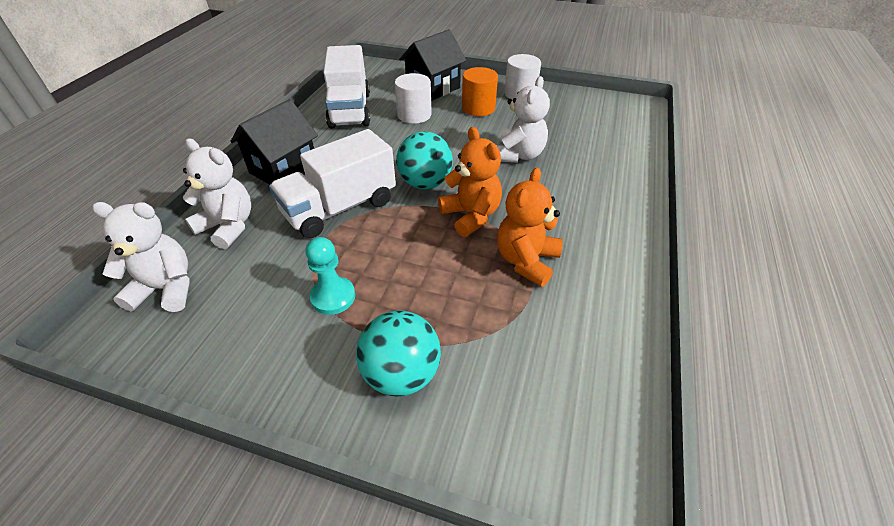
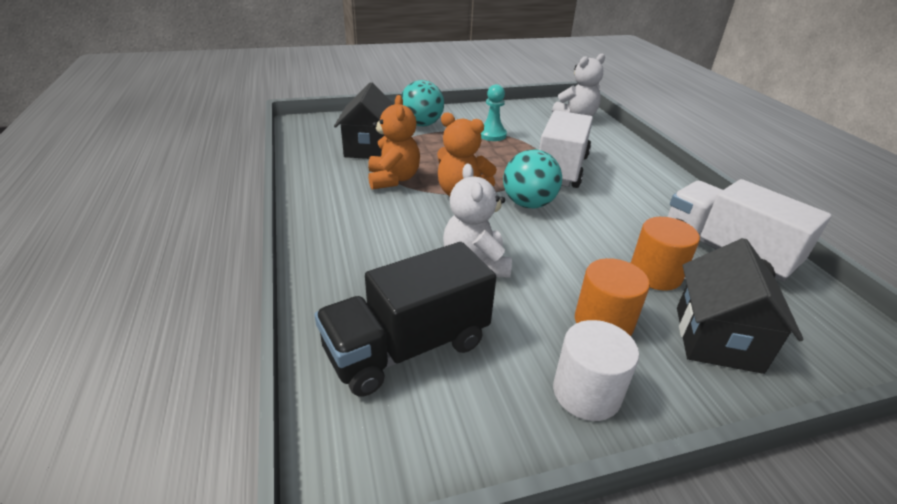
camera: 145 degrees right, 10 degrees down
(228, 226) = (604, 141): white teddy bear -> none
(284, 169) = (648, 178): black house -> black house (369, 148)
(414, 115) = (655, 274): white cylinder -> orange cylinder
(593, 131) = (407, 347): none -> black truck

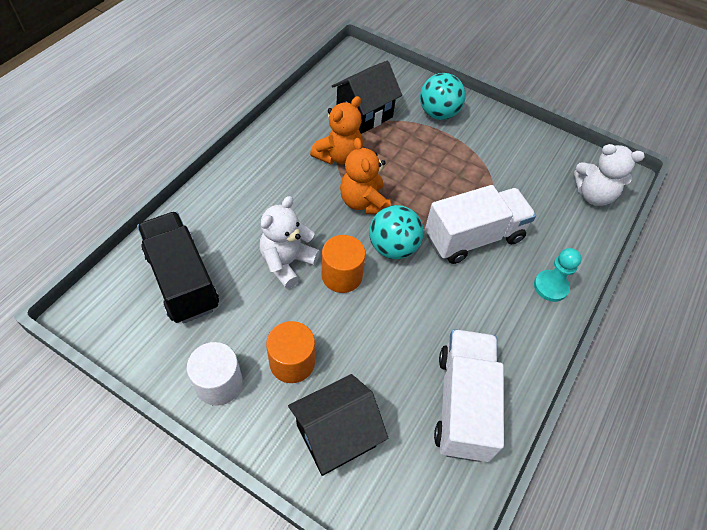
camera: 45 degrees right, 20 degrees up
(407, 347) = (182, 280): black truck -> black truck turned 45 degrees clockwise
(492, 135) = (477, 163): turquoise pawn -> turquoise pawn (550, 286)
(655, 274) = (379, 368): orange cylinder -> orange cylinder (342, 275)

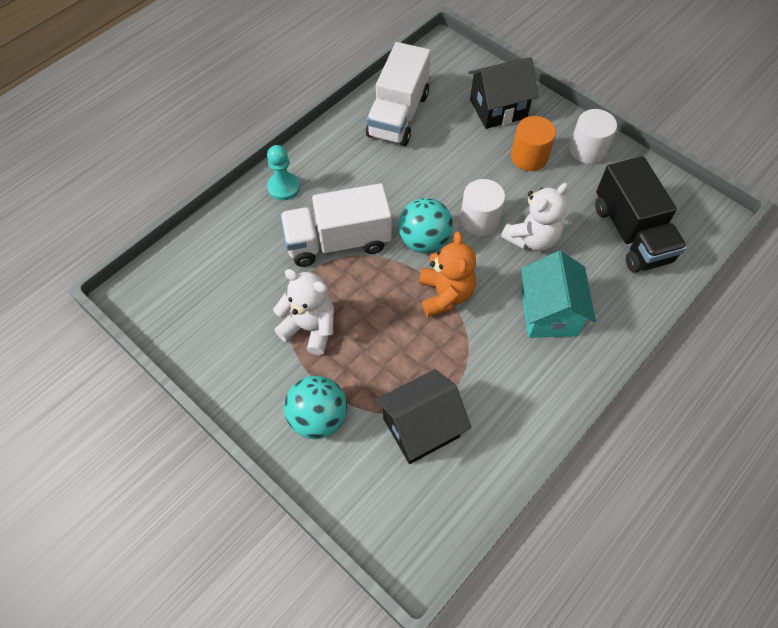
camera: 165 degrees left, 5 degrees up
(270, 197) = (549, 313): none -> turquoise house
(338, 156) = (465, 361): orange teddy bear -> none
(342, 275) = (479, 220): orange cylinder -> white cylinder
(593, 195) = (182, 274): white teddy bear -> white teddy bear (310, 328)

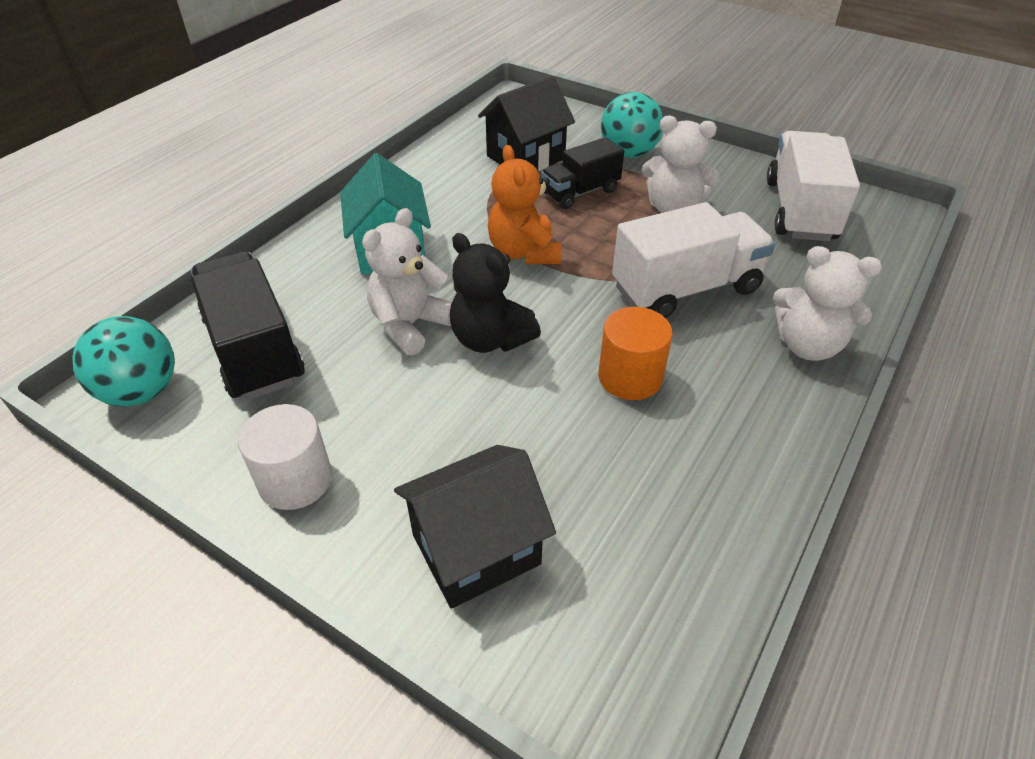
camera: 170 degrees right, 15 degrees down
(284, 187) = (807, 345): turquoise pawn -> white teddy bear
(382, 362) = (580, 192): none -> black truck
(398, 115) = (681, 502): white truck -> white truck (800, 210)
(424, 241) = (566, 303): turquoise ball -> turquoise ball (141, 391)
(479, 220) = (490, 339): white cylinder -> black teddy bear
(529, 157) = (410, 450): orange cylinder -> orange cylinder (630, 377)

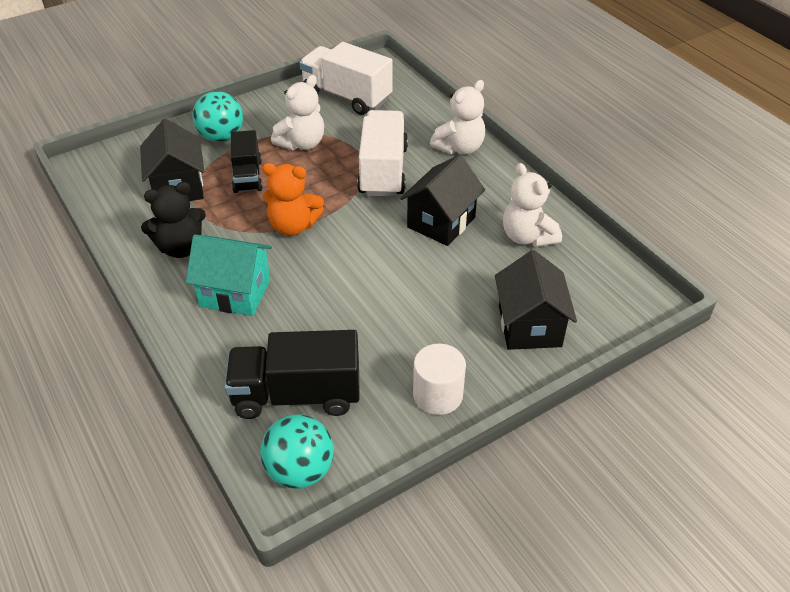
camera: 65 degrees left, 0 degrees up
(410, 325) = (329, 304): white teddy bear -> white teddy bear (527, 237)
(490, 339) = (369, 270): black teddy bear -> black teddy bear (181, 247)
(630, 377) = (441, 222): orange cylinder -> black house

